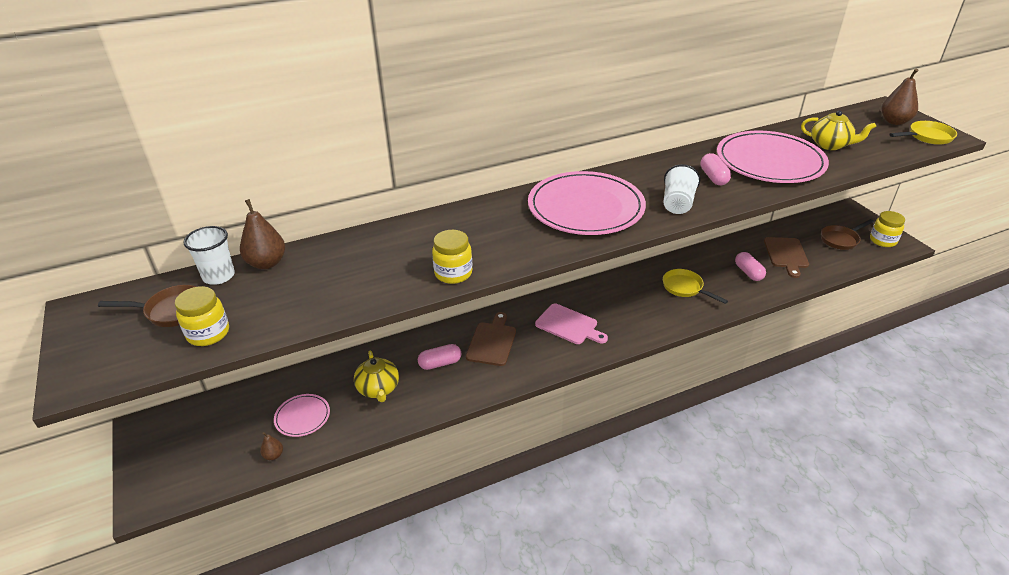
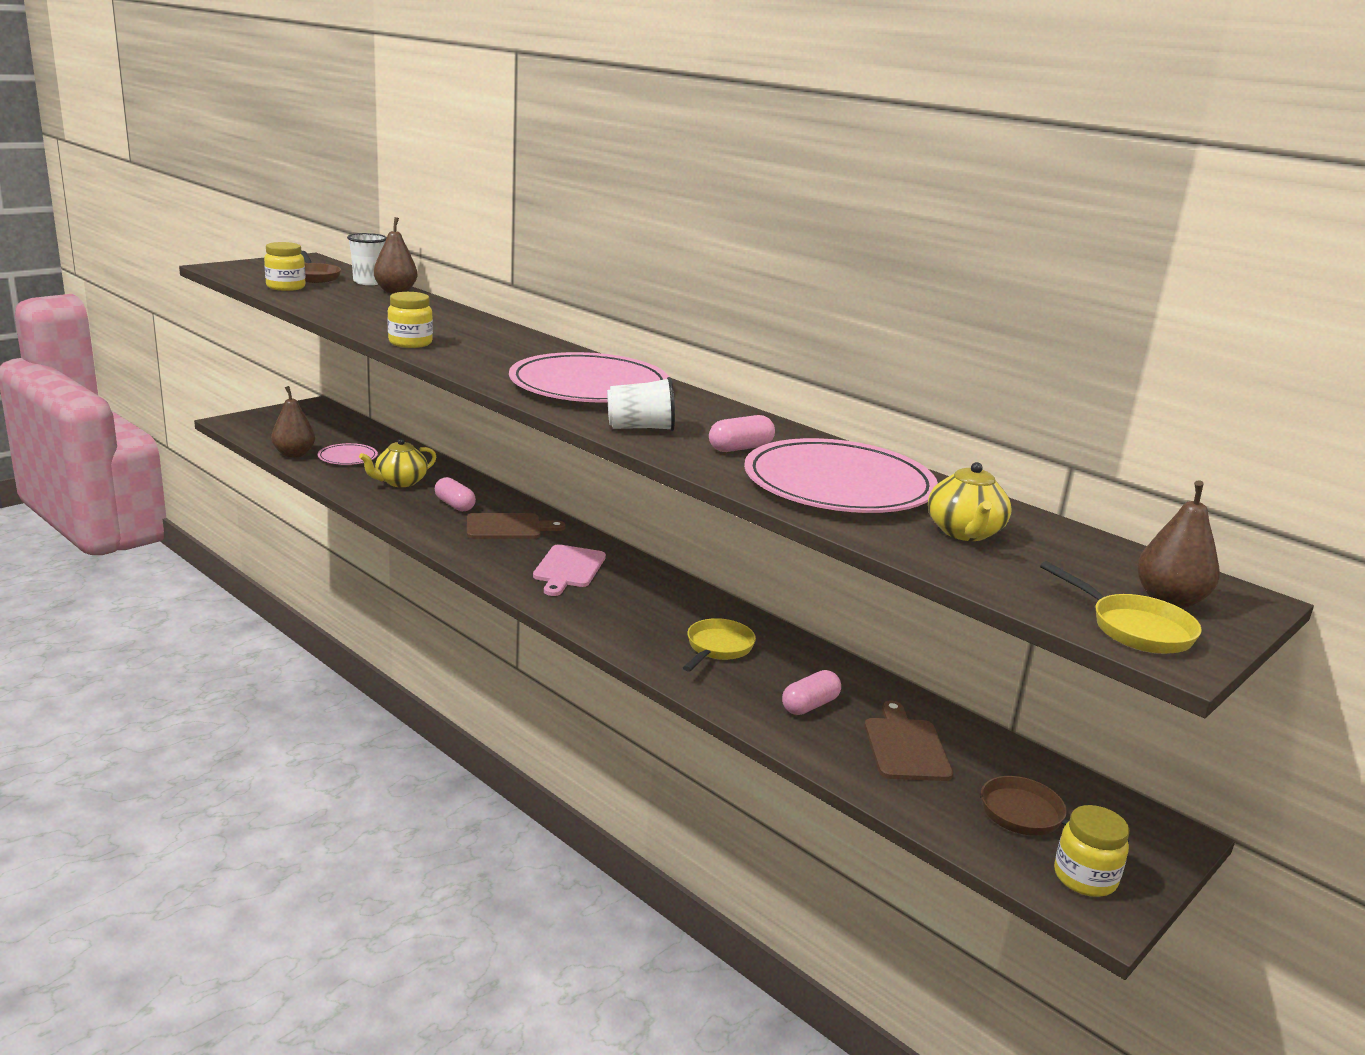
camera: 65 degrees right, 15 degrees down
(273, 455) = (294, 454): brown pear -> brown pear, size x1.90
(786, 254) = (905, 746): brown cutting board -> brown cutting board turned 105 degrees clockwise

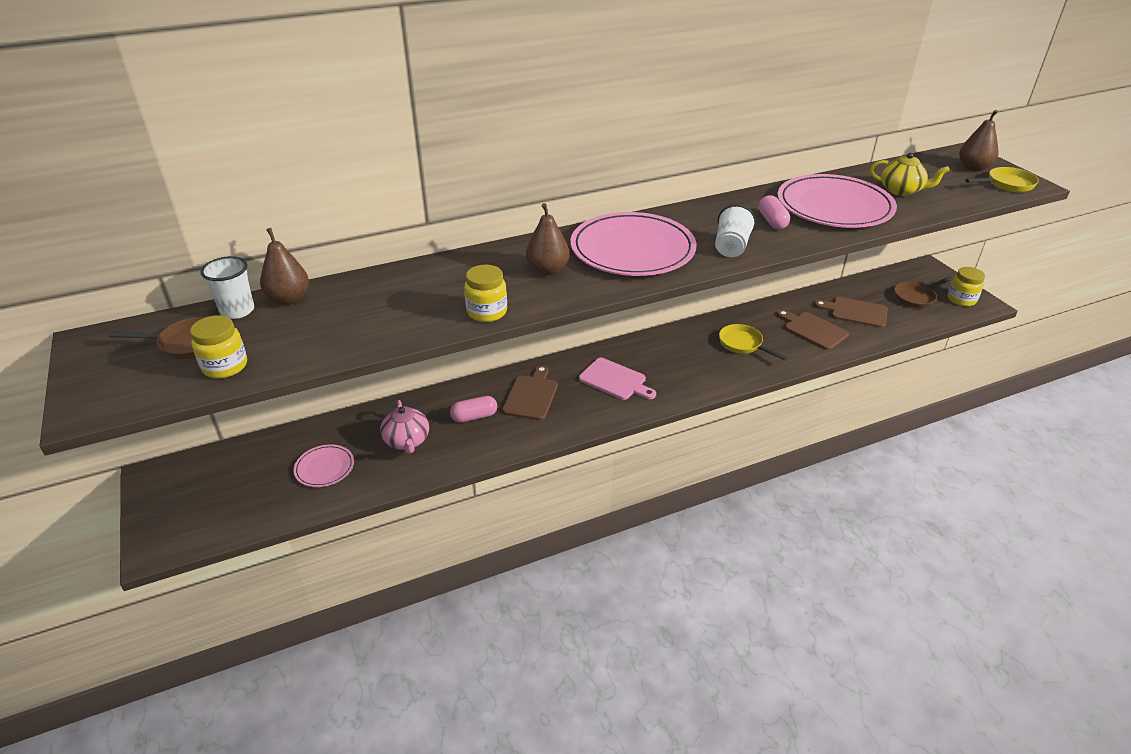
camera: 65 degrees left, 15 degrees up
(294, 454) = (292, 505): brown pear -> brown pear (547, 270)
(400, 482) = (407, 441): yellow teapot -> pink teapot
(810, 705) = (813, 330): pink capsule -> brown cutting board

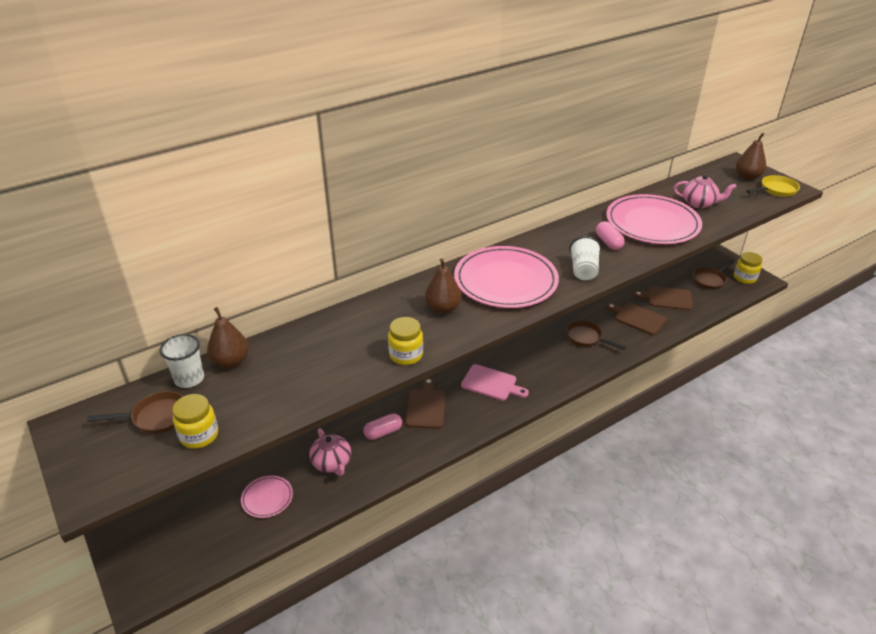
camera: 10 degrees left, 0 degrees up
(743, 344) = (586, 338): yellow pan -> brown pan
(901, 191) = (699, 203): yellow teapot -> pink teapot

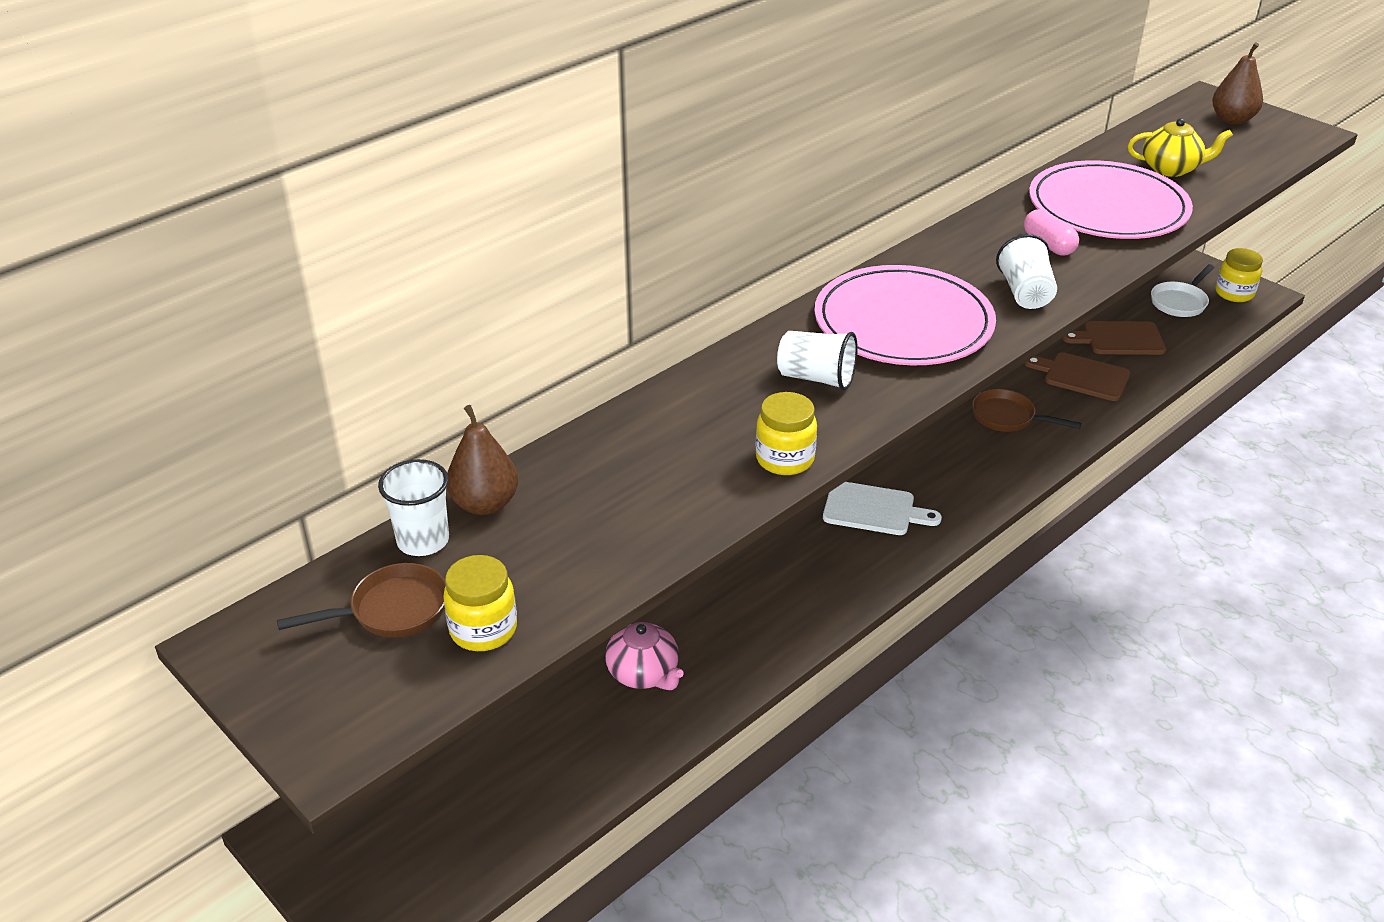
camera: 10 degrees left, 0 degrees up
(267, 498) = (550, 746): pink plate -> none
(383, 432) = (715, 612): pink capsule -> none
(426, 406) = (774, 560): brown cutting board -> none
(443, 308) = (816, 378): brown pear -> white cup
(491, 383) = (874, 509): pink cutting board -> white cutting board
(699, 203) = (1171, 169): pink teapot -> yellow teapot
(710, 280) = (1180, 302): brown pan -> white pan
(776, 190) = (1284, 137): yellow pan -> none

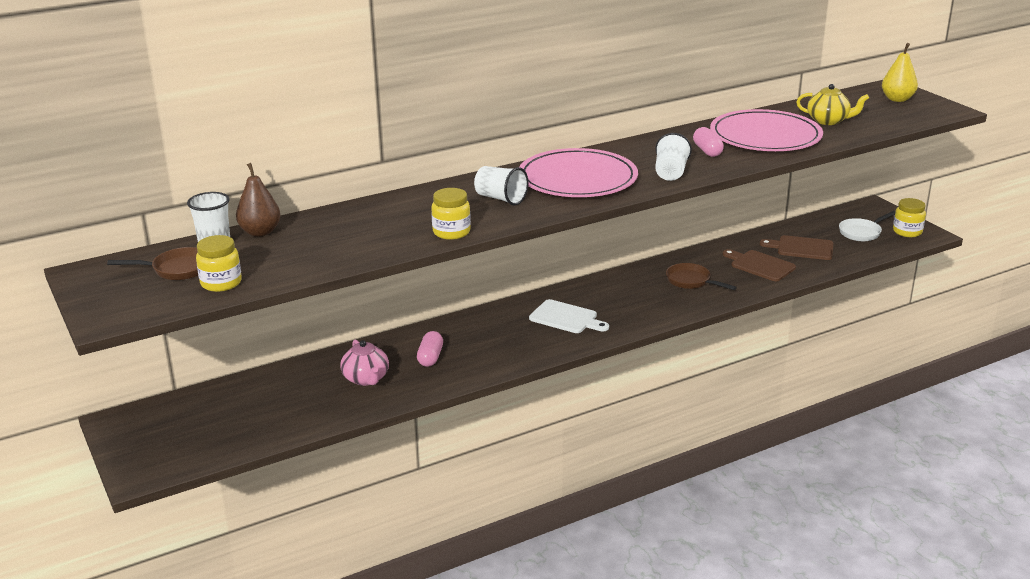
camera: 15 degrees right, 10 degrees down
(718, 615) = (430, 357): none -> pink capsule
(1232, 120) = (897, 99): brown pear -> yellow pear

